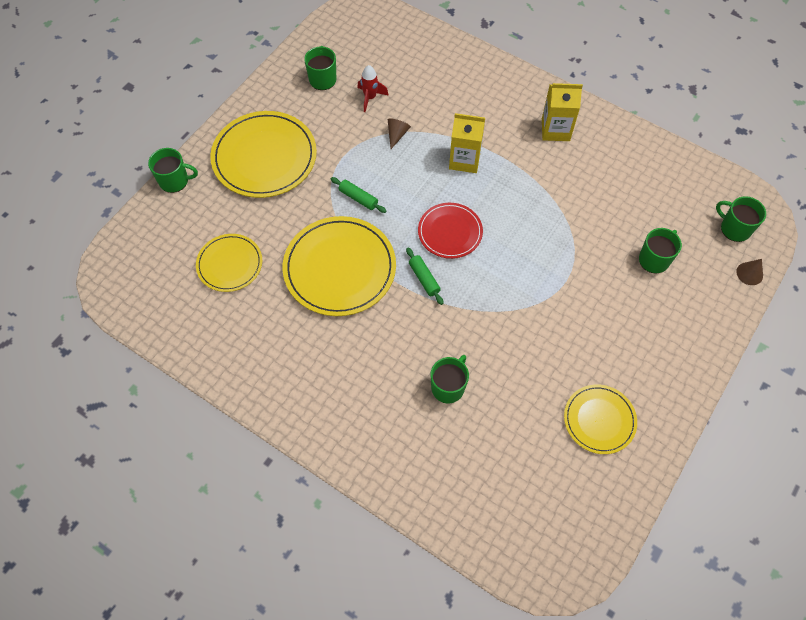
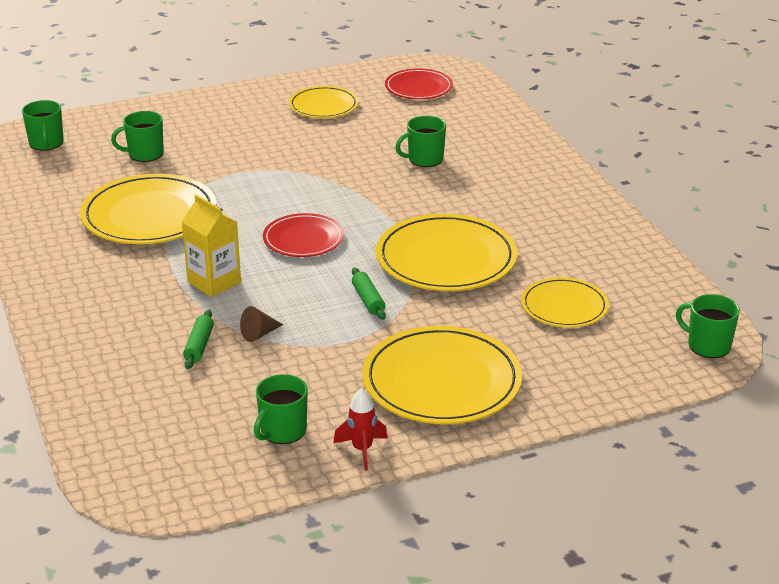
camera: 145 degrees left, 30 degrees down
(174, 181) = (578, 406): green mug -> green mug (708, 345)
(370, 98) = (246, 383): red rocket -> red rocket (362, 450)
(424, 278) = (369, 221): green rolling pin -> green rolling pin (199, 346)
(549, 513) = (418, 87): none -> red plate
(555, 130) = (84, 265): yellow carton -> none
(572, 196) = (149, 215): none -> yellow plate
(749, 273) = (83, 120): brown cone -> none

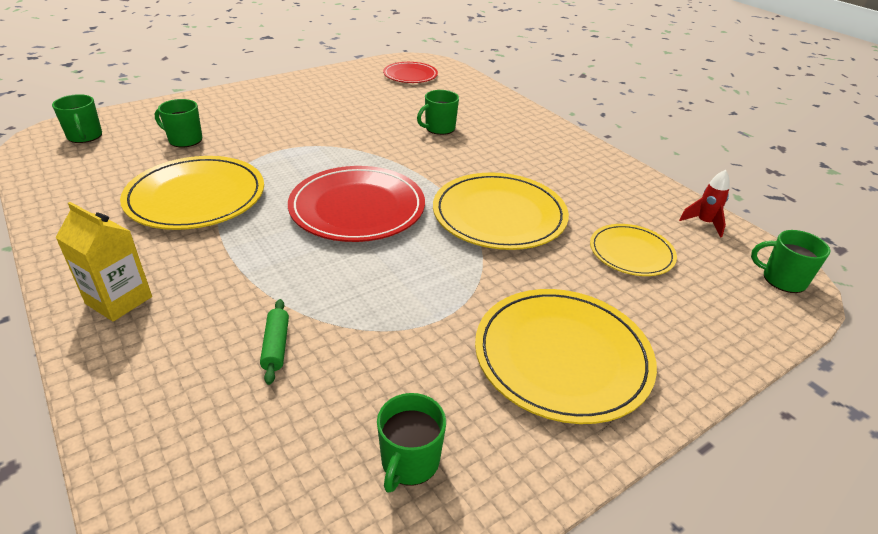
camera: 15 degrees left, 5 degrees up
(145, 154) = (184, 140): green mug -> green mug turned 45 degrees clockwise
(214, 282) = (277, 263): yellow carton -> yellow carton (119, 300)
(259, 334) = (342, 321): brown cone -> none
(303, 239) = (357, 208): red plate -> red plate, size x1.70
(323, 105) = (338, 92): yellow plate -> none
(362, 450) = (518, 476): red rocket -> red rocket (704, 223)
(368, 300) = (444, 266): green rolling pin -> none

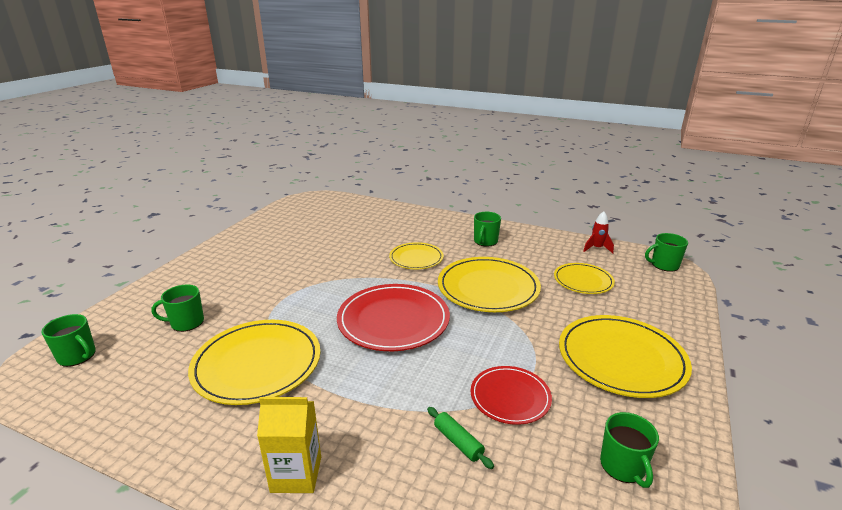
camera: 30 degrees left, 10 degrees down
(410, 75) = (314, 211): red plate -> red plate (510, 397)
(439, 128) = (381, 243): green mug -> green mug (485, 241)
(457, 156) = (416, 258): none -> yellow plate

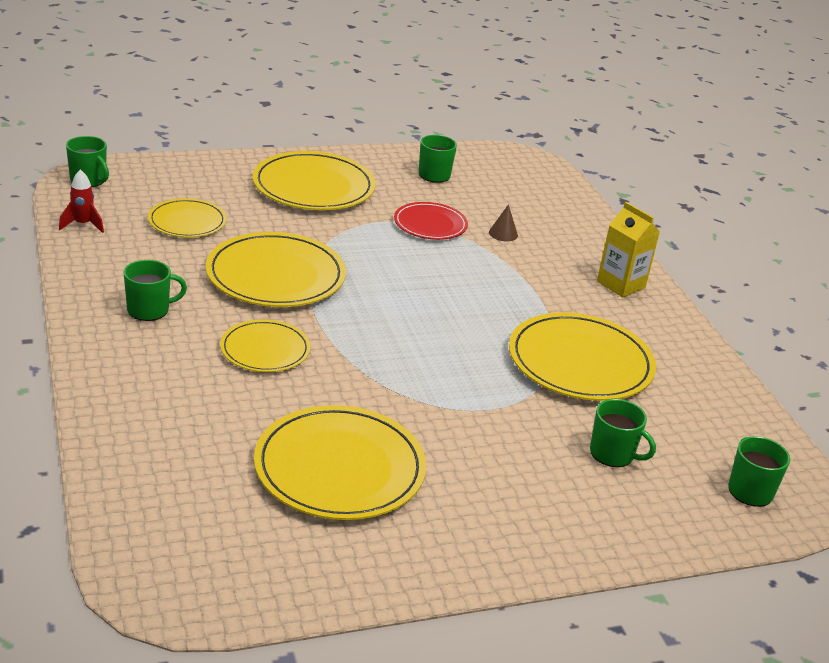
camera: 135 degrees left, 5 degrees up
(311, 244) = (339, 468): none -> yellow plate
(393, 320) = (414, 313): red plate -> none
(458, 442) = (503, 233): green rolling pin -> brown cone

